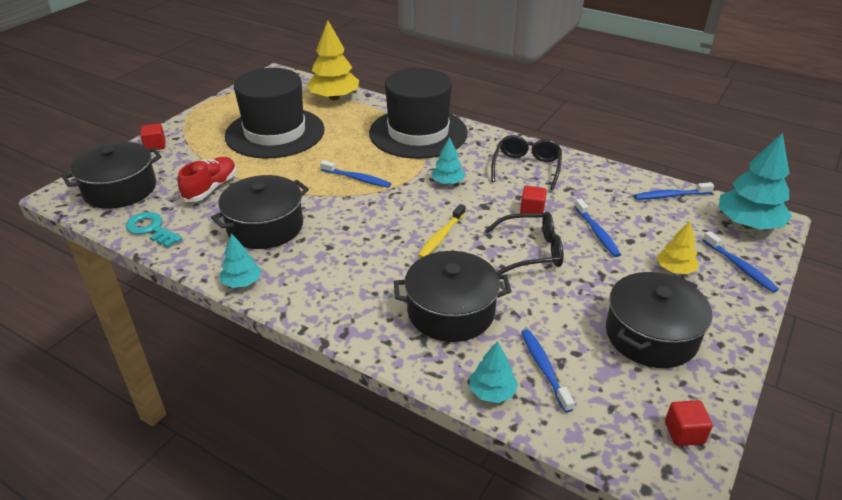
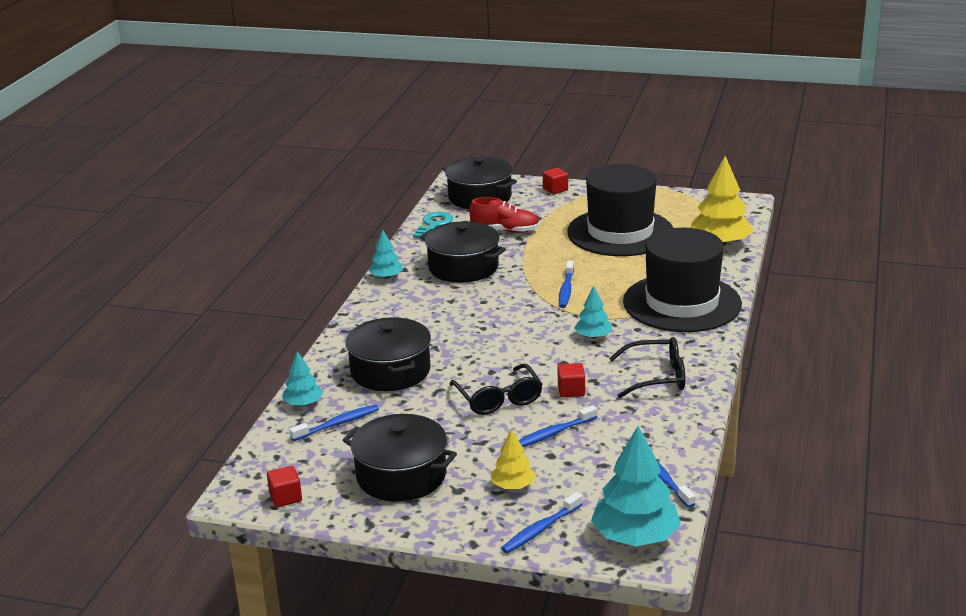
camera: 75 degrees right, 10 degrees down
(441, 236) = (496, 349): yellow toothbrush -> none

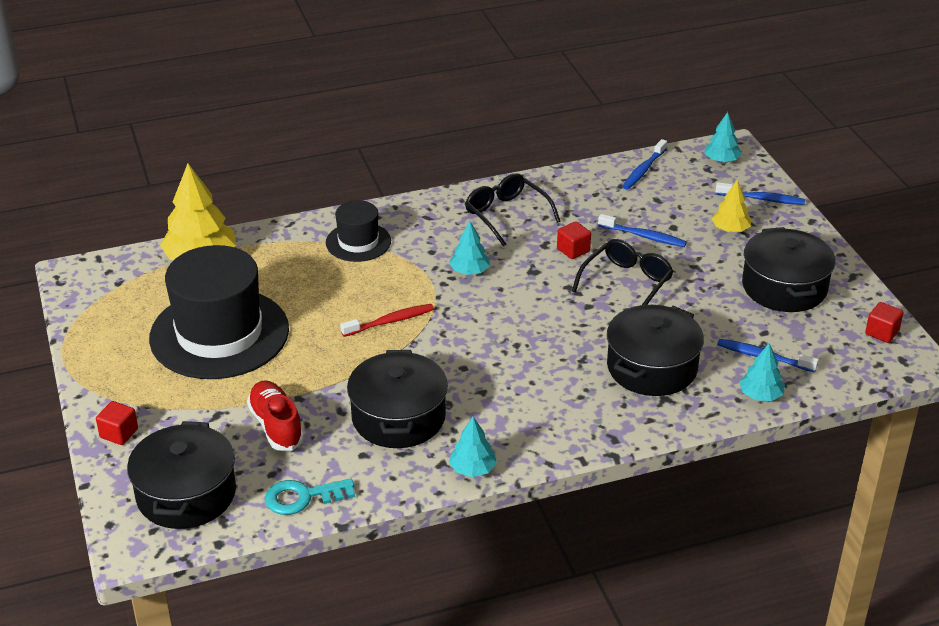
camera: 125 degrees left, 10 degrees up
(566, 289) = (390, 321): blue toothbrush -> red toothbrush
(635, 537) = (721, 160): turquoise tree -> turquoise tree, size x0.54
(682, 303) = (358, 242): black hat -> black hat, size x0.51

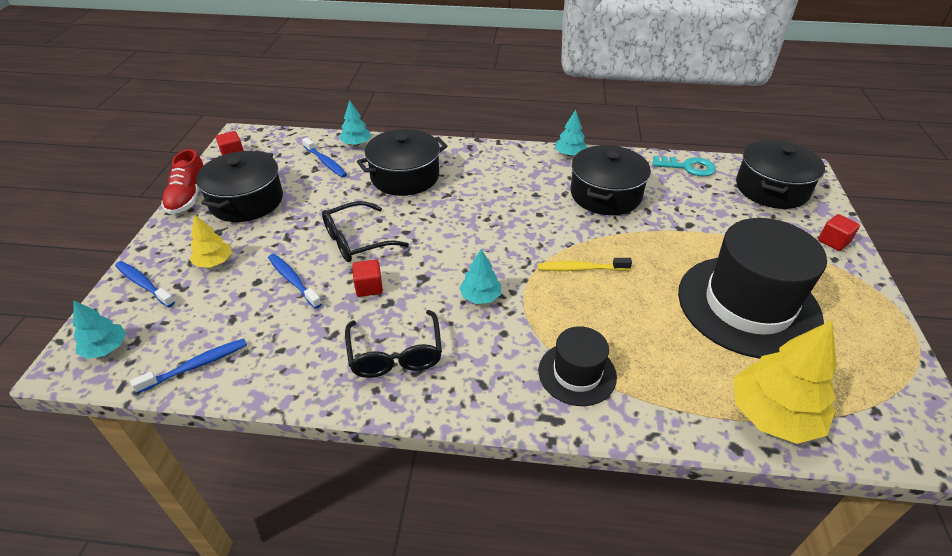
camera: 155 degrees left, 5 degrees up
(276, 426) = (701, 213): red shoe -> red shoe (189, 197)
(390, 321) = (581, 268): red toothbrush -> yellow toothbrush

